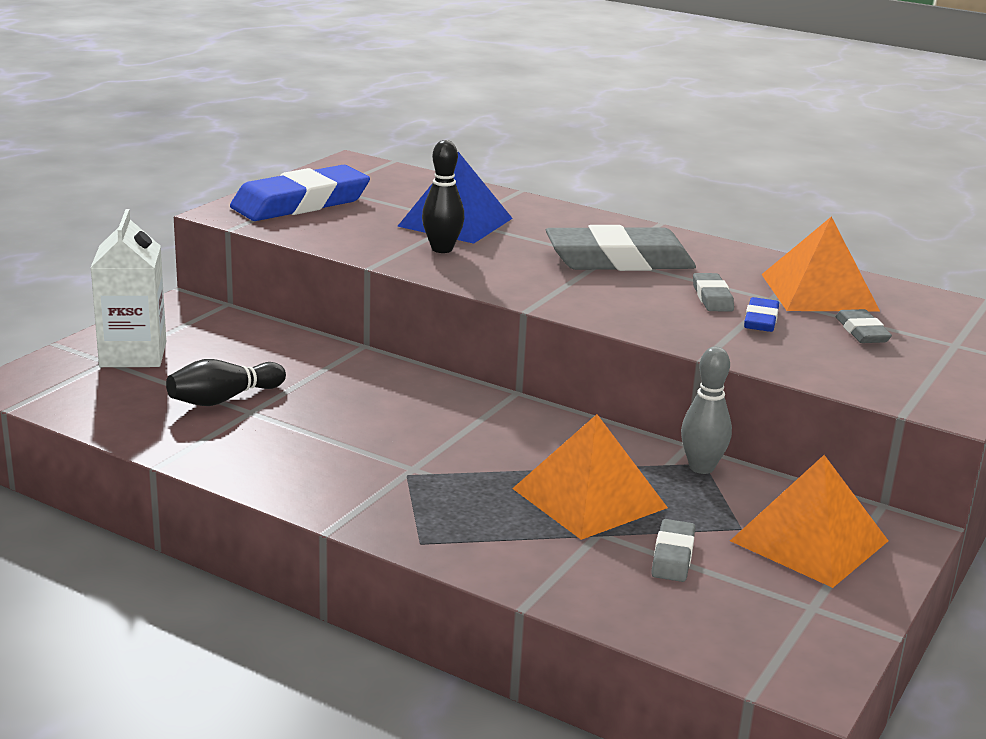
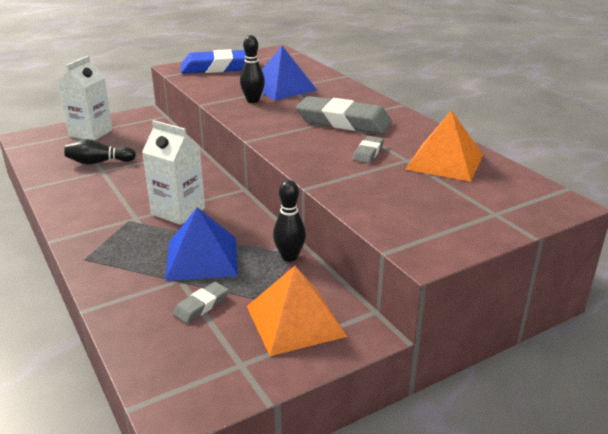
camera: 30 degrees right, 5 degrees up
(465, 444) = (178, 211): none -> white carton
(589, 498) = (202, 258): orange pyramid -> blue pyramid
(701, 467) = (289, 257): grey bowling pin -> black bowling pin
(761, 320) = (379, 172): blue eraser -> none
(862, 332) = (437, 192): grey eraser -> none

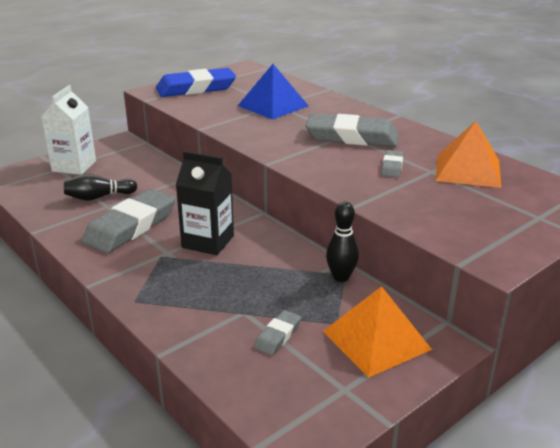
camera: 10 degrees left, 0 degrees up
(114, 191) = (131, 226): none -> grey eraser
(178, 211) = (208, 242): white carton -> black carton
(202, 258) = (255, 287): blue pyramid -> none
(253, 101) = (250, 121): black bowling pin -> none

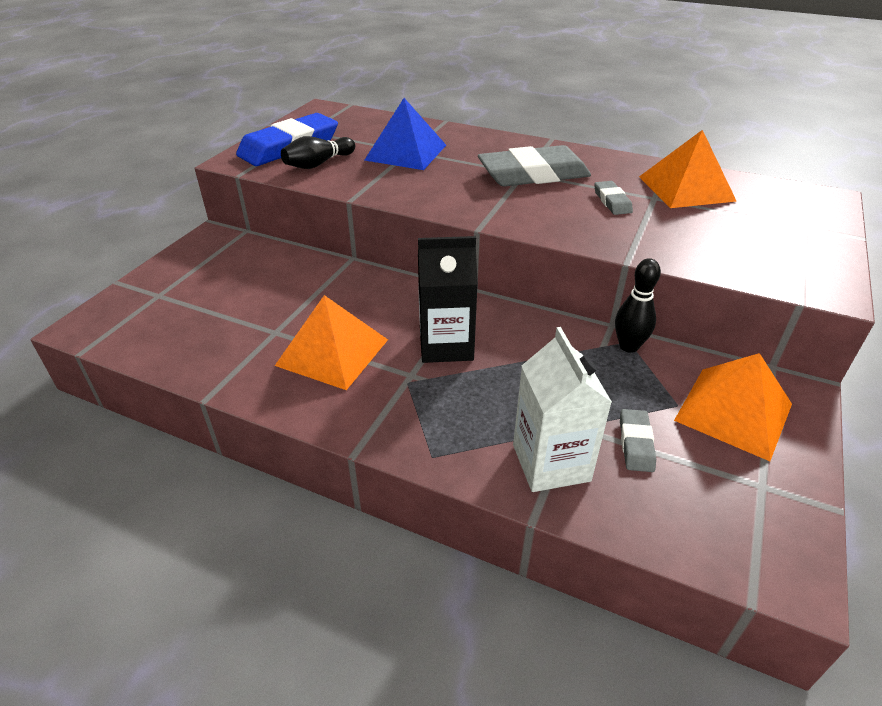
camera: 25 degrees left, 10 degrees up
(74, 166) = (178, 286): white carton -> white carton (551, 463)
(99, 197) = (253, 322): black bowling pin -> black bowling pin (318, 164)
(131, 226) = (332, 352): grey eraser -> orange pyramid

